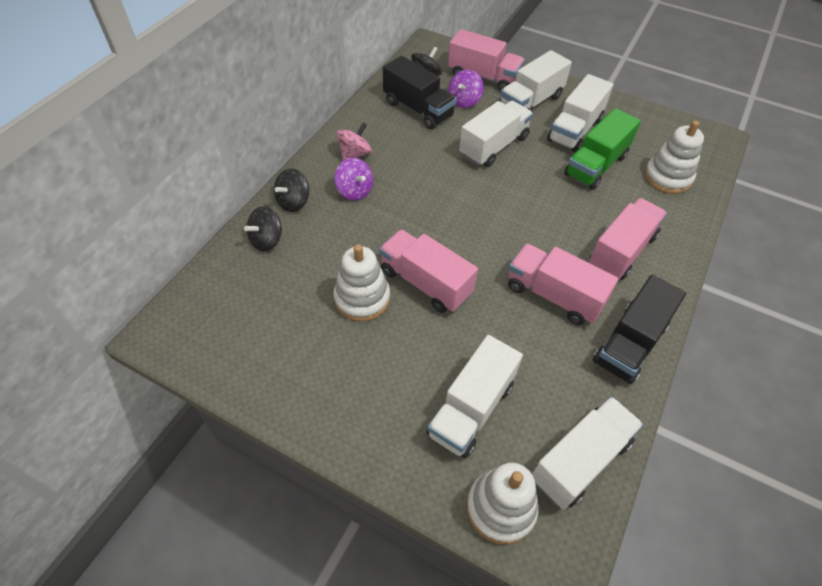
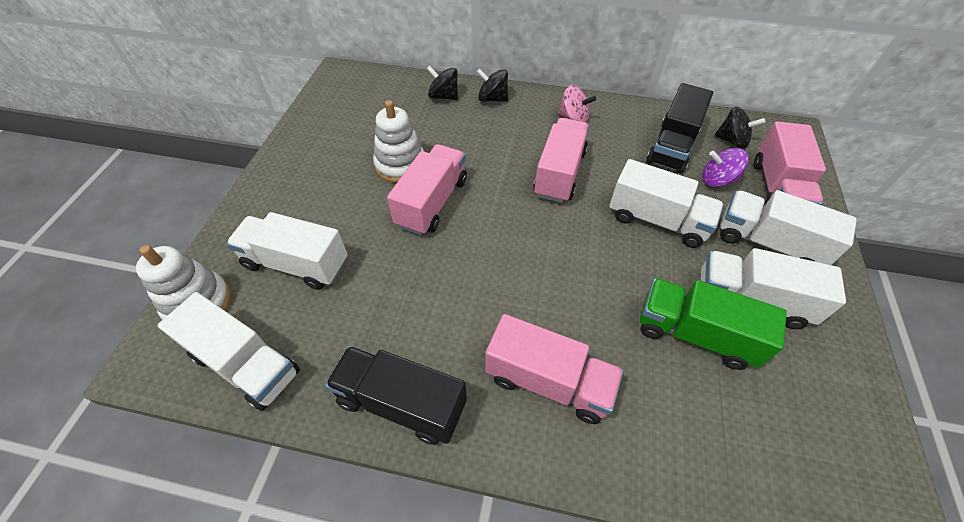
camera: 75 degrees right, 0 degrees up
(355, 191) = (525, 130): purple spinning top -> none
(553, 295) = (450, 313): pink truck -> pink truck (559, 173)
(667, 177) = (731, 437): white stacking toy -> none

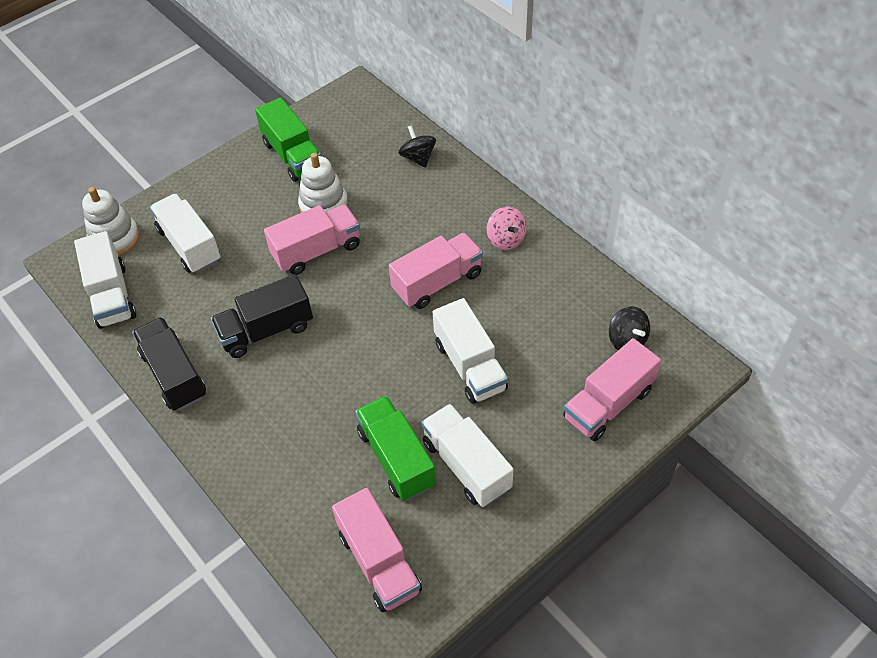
camera: 40 degrees right, 0 degrees up
(331, 141) = (293, 155): none -> green truck
(492, 99) = (457, 182): black spinning top -> none
(548, 381) = (269, 420): pink truck -> pink truck (379, 562)
(672, 146) = (563, 314): black truck -> black truck (266, 330)
(717, 180) = (564, 365): purple spinning top -> none
(768, 243) = (537, 438): white truck -> none

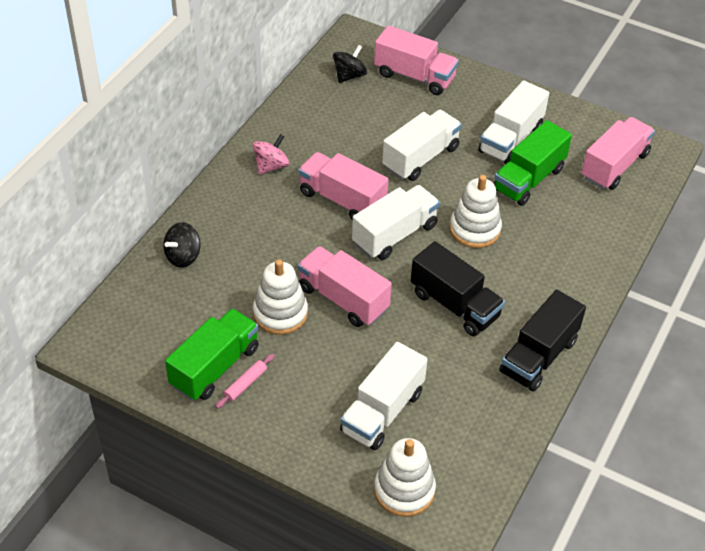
camera: 115 degrees left, 5 degrees down
(112, 295) = (478, 454): white truck -> white truck (394, 235)
(266, 170) = (245, 384): none -> pink rolling pin
(349, 380) = (475, 229): none -> white stacking toy

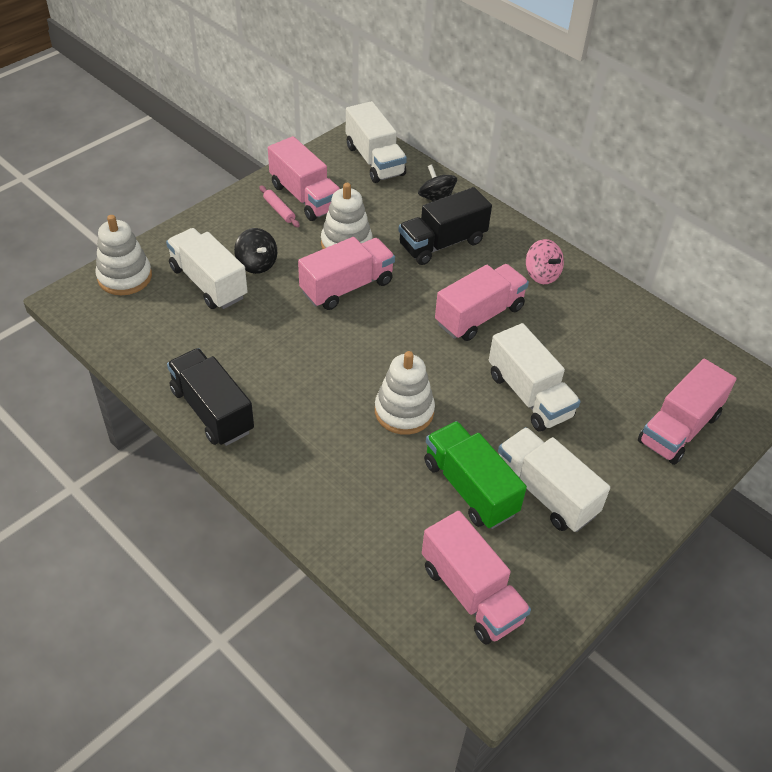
camera: 105 degrees right, 0 degrees up
(215, 367) = (305, 197): green truck -> pink truck
(349, 75) = (684, 367): black spinning top -> black spinning top (257, 264)
(394, 235) = (417, 343): white truck -> white truck (375, 160)
(455, 304) = (306, 365): black truck -> black truck (442, 243)

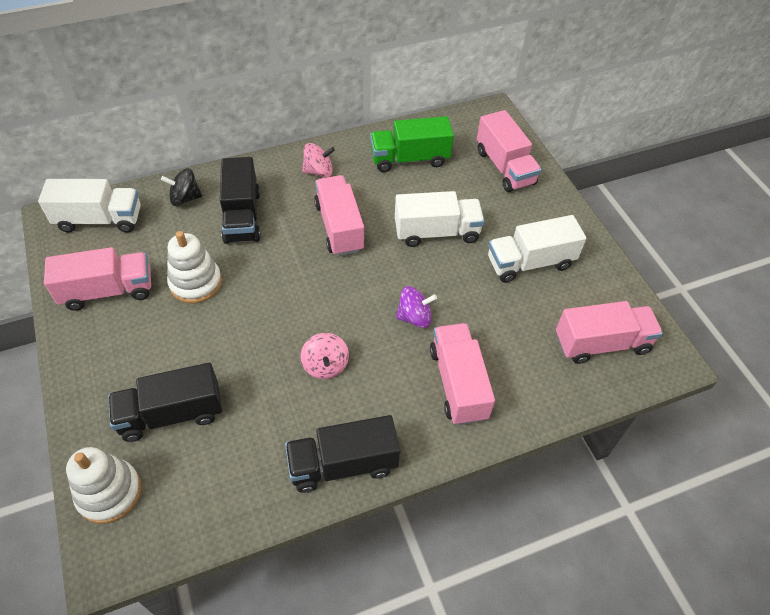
camera: 65 degrees left, 5 degrees up
(208, 283) = (171, 414): white truck -> black truck
(257, 264) = (173, 363): black spinning top -> none
(279, 210) = (110, 318): pink rolling pin -> none
(308, 363) = (325, 365): none -> pink spinning top
(347, 287) = (250, 303): pink truck -> pink truck (458, 383)
(404, 411) = (414, 317): white stacking toy -> purple spinning top
(469, 488) = (508, 305): green truck -> green truck (409, 159)

